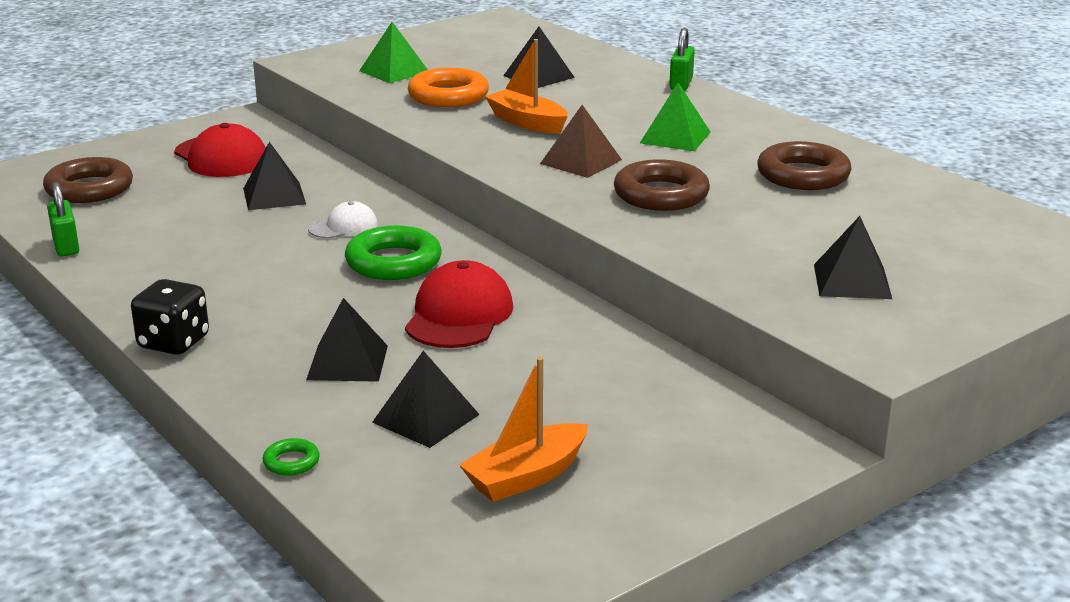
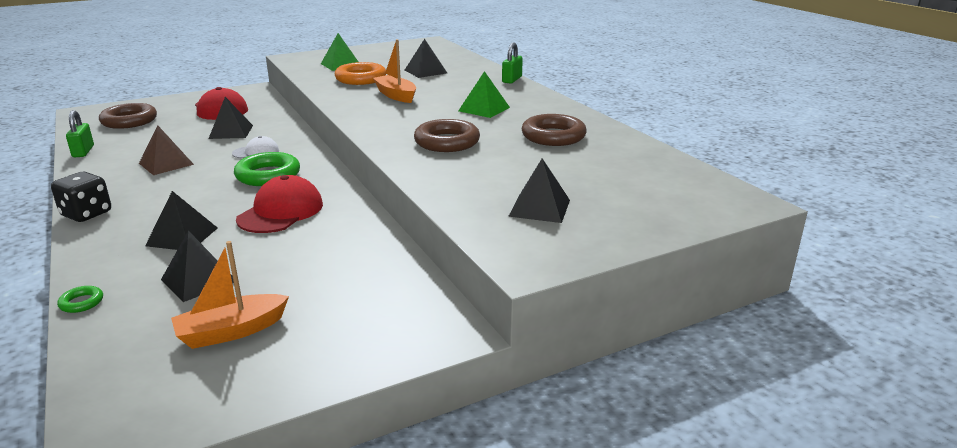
camera: 10 degrees right, 0 degrees up
(581, 161) = (410, 119): brown pyramid -> brown pyramid (166, 164)

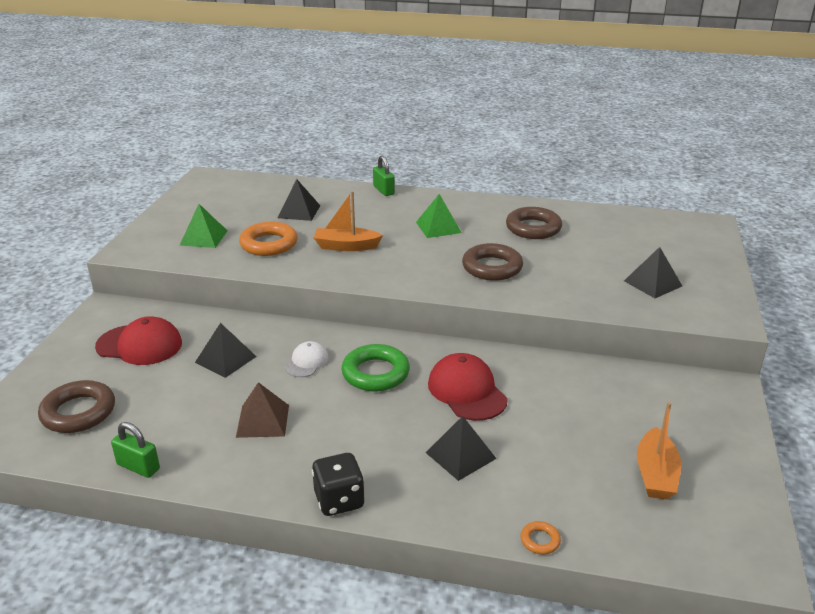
camera: 50 degrees left, 5 degrees up
(81, 303) = (540, 540): green ring -> orange ring
(199, 280) = (557, 468): black pyramid -> none

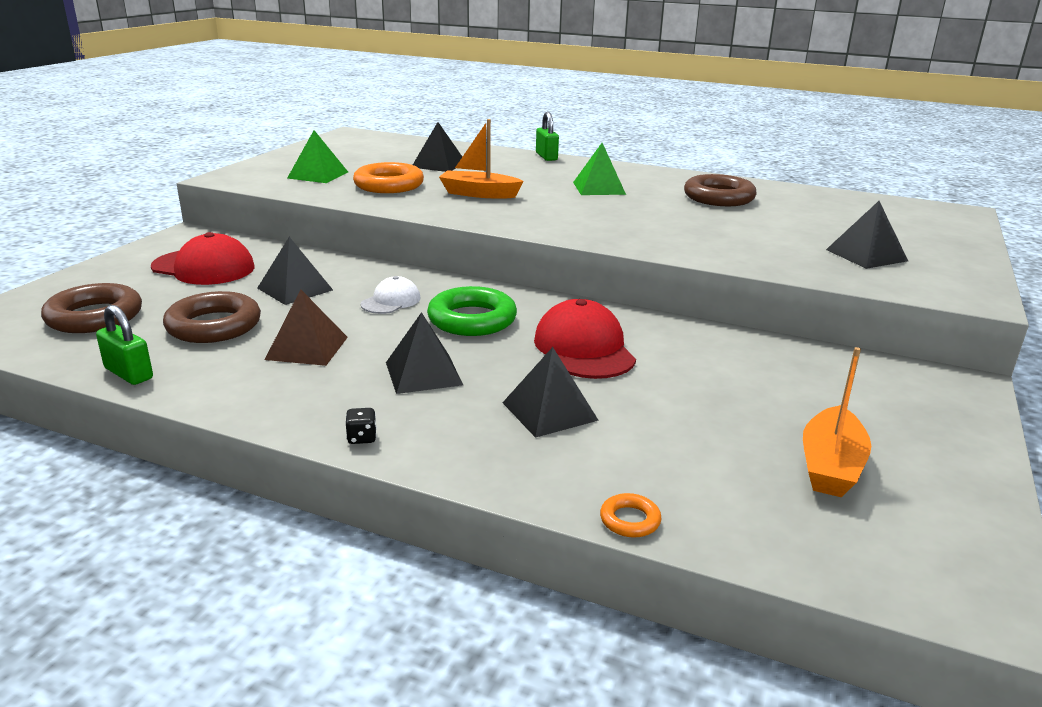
camera: 10 degrees right, 5 degrees down
(339, 500) = (362, 438): black dice -> black dice, size x0.45
(359, 433) = (423, 373): none -> black pyramid
(492, 267) = (652, 224): brown ring -> brown ring (214, 326)

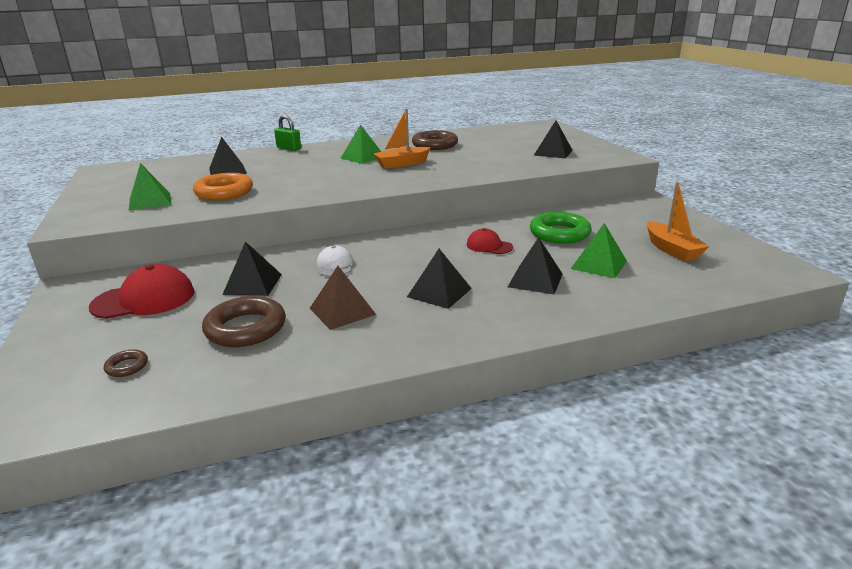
camera: 40 degrees left, 0 degrees up
(94, 317) = (127, 366): brown ring -> brown ring, size x0.46
(128, 373) = (252, 383): green padlock -> none
(362, 438) = (480, 337): black dice -> none
(472, 319) = (404, 256): green ring -> green ring (559, 233)
(479, 194) = (300, 180): orange boat -> orange boat (402, 164)
(584, 348) = (489, 246): red cap -> red cap, size x0.58
(630, 520) = (656, 306): orange ring -> none
(671, 433) = (599, 264): none -> green pyramid

